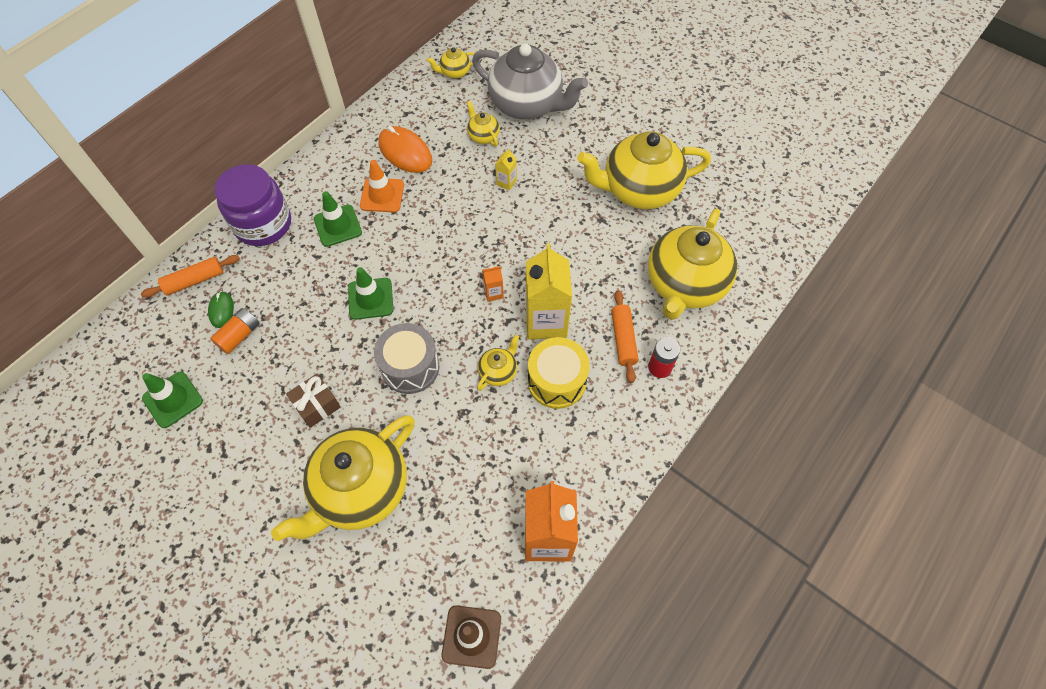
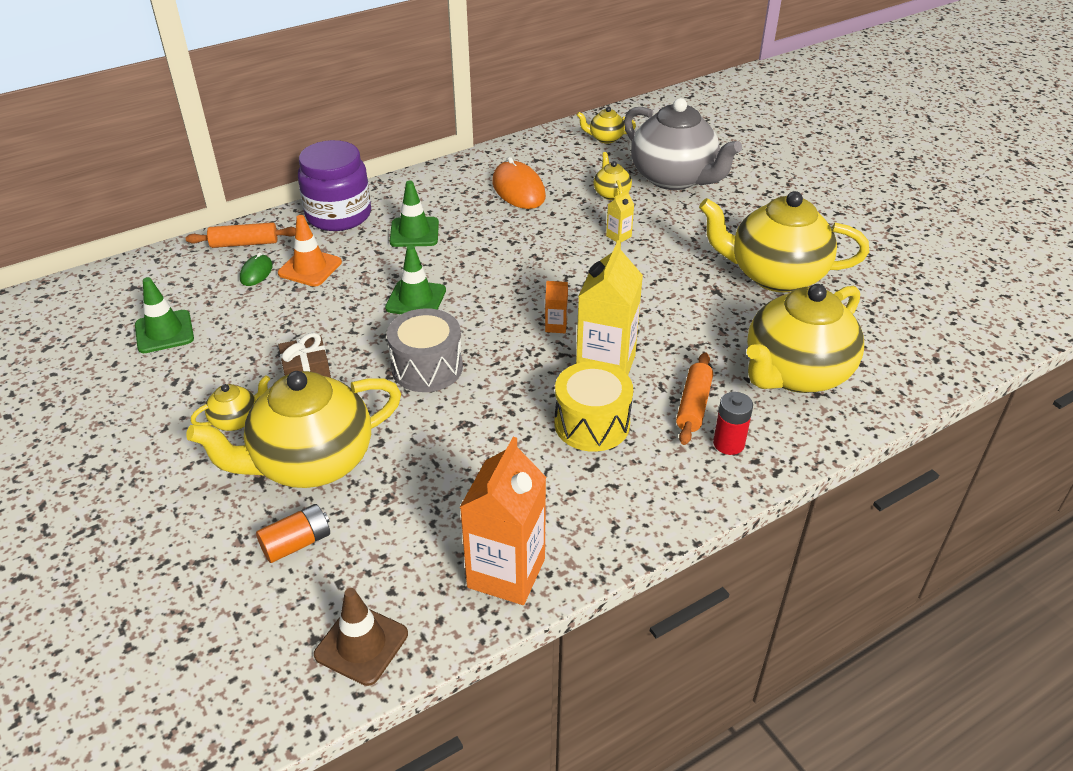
camera: 20 degrees right, 20 degrees down
(239, 336) = (262, 297): orange battery -> orange battery (297, 543)
(382, 195) = (475, 218): orange traffic cone -> orange traffic cone (310, 268)
(498, 371) = (526, 397): yellow teapot -> yellow teapot (236, 420)

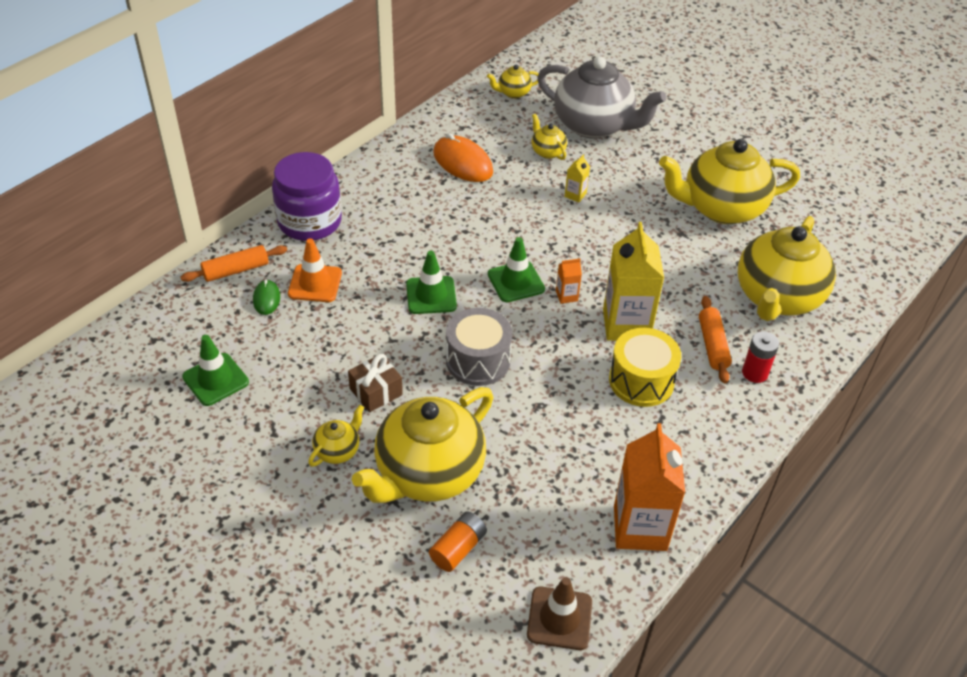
camera: 20 degrees left, 5 degrees up
(414, 232) = (392, 226): green traffic cone -> green traffic cone (516, 282)

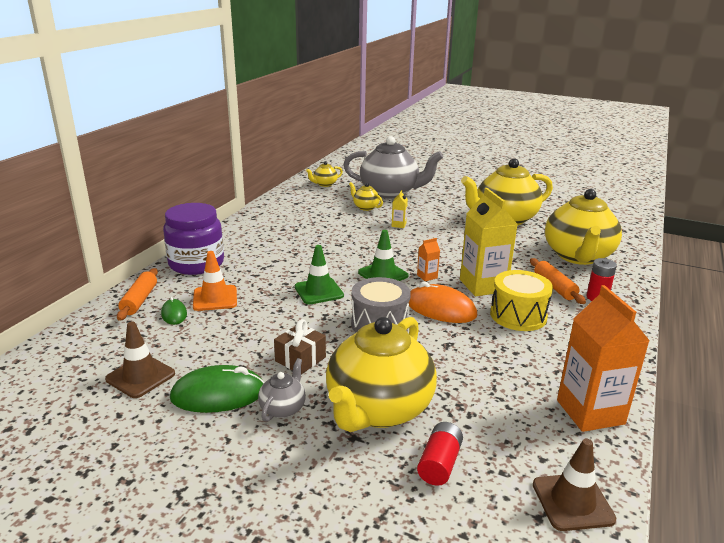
camera: 15 degrees left, 20 degrees down
(215, 379) = (140, 376): green traffic cone -> brown traffic cone
(236, 270) = (139, 300): orange rolling pin -> orange rolling pin turned 45 degrees counterclockwise
(282, 419) = (218, 394): none -> green mouse
(338, 450) = (283, 408): yellow teapot -> grey teapot
(458, 548) = (439, 463): orange battery -> red battery
(463, 162) = (306, 219): orange mouse -> orange mouse (440, 308)

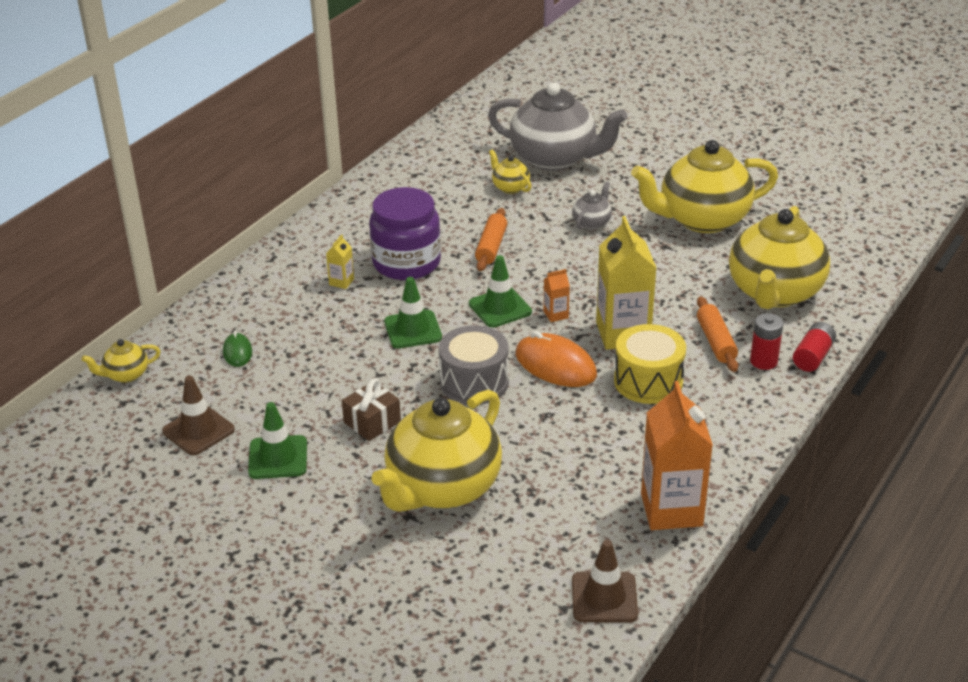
camera: 10 degrees right, 10 degrees up
(139, 300) = (199, 330): orange rolling pin -> orange rolling pin (491, 247)
(196, 263) = (269, 277): purple jar -> purple jar (406, 263)
(215, 298) = (286, 332): orange traffic cone -> none
(218, 394) = (278, 457): green mouse -> green traffic cone
(283, 408) = (343, 478): grey teapot -> grey teapot (592, 222)
(324, 184) = (463, 137): yellow teapot -> yellow teapot (126, 375)
(398, 225) = (547, 223): yellow carton -> yellow carton (341, 282)
(439, 463) = (487, 550): red battery -> red battery (813, 356)

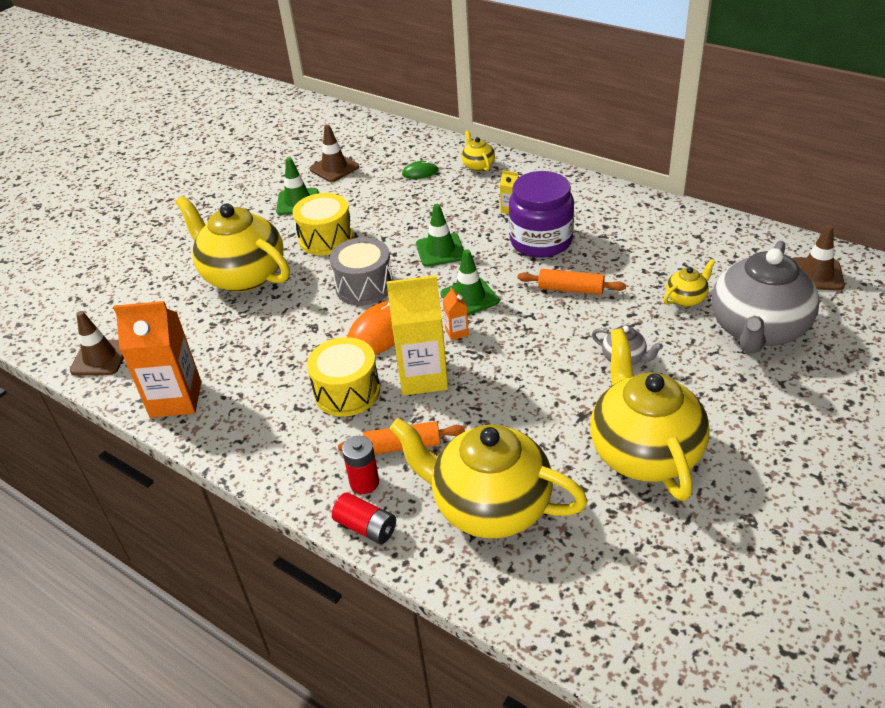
camera: 95 degrees right, 5 degrees up
(126, 375) = (400, 133): yellow teapot -> yellow teapot (478, 165)
(372, 422) = (326, 238): brown gift -> yellow drum
(481, 125) = (816, 274): none -> brown traffic cone

